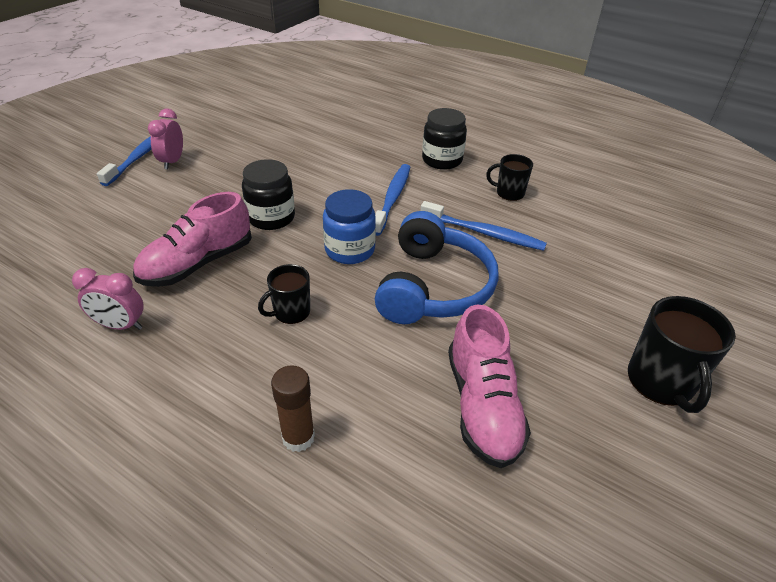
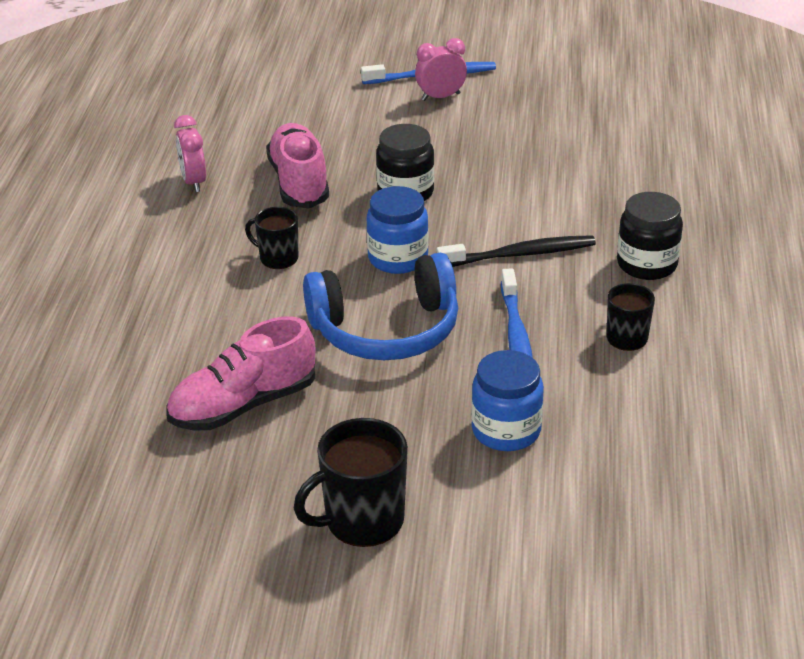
camera: 65 degrees right, 5 degrees down
(198, 263) = (299, 183): pink shoe -> pink shoe turned 60 degrees clockwise
(298, 437) = (141, 316): brown glue stick -> none
(392, 198) = (520, 254): blue toothbrush -> black toothbrush
(581, 273) = (506, 430): none -> blue jar

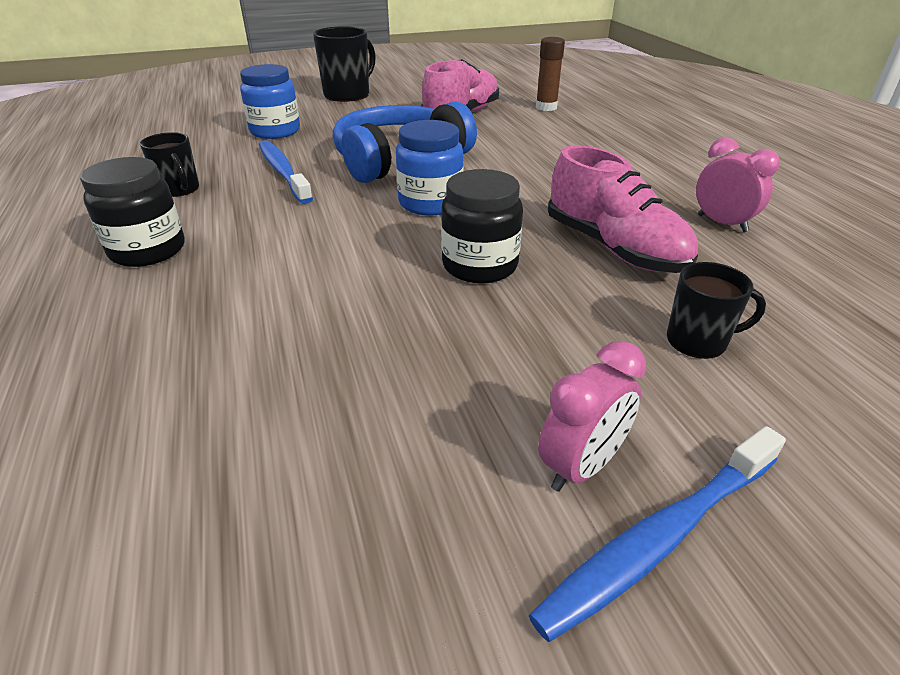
camera: 155 degrees right, 0 degrees up
(117, 392) = (546, 107): none -> brown glue stick
(278, 258) = (541, 182): black mug -> black mug (698, 341)
(520, 254) = (302, 231): black toothbrush -> none

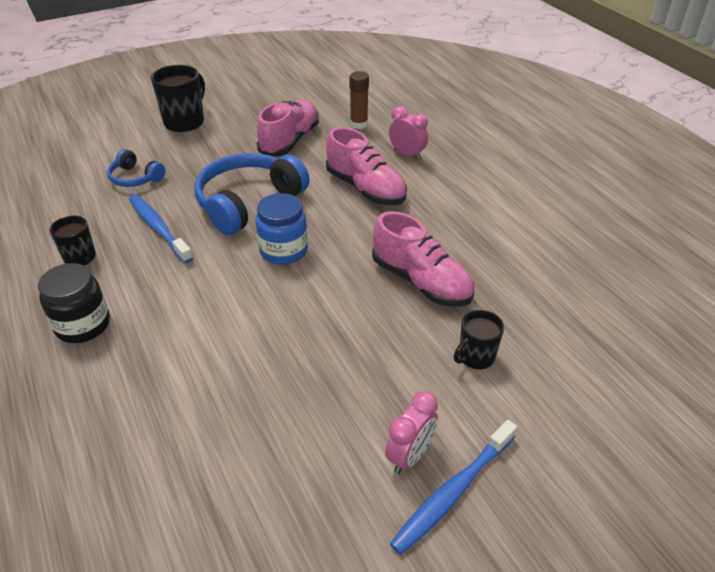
camera: 10 degrees left, 5 degrees up
(275, 131) = (135, 178): blue jar -> blue headphones
(480, 265) = (330, 310): black jar -> none
(547, 157) = (365, 188): none -> pink shoe
(698, 341) = (475, 356): black mug -> black mug turned 150 degrees clockwise
(722, 223) = (494, 248): pink clock -> pink clock (407, 154)

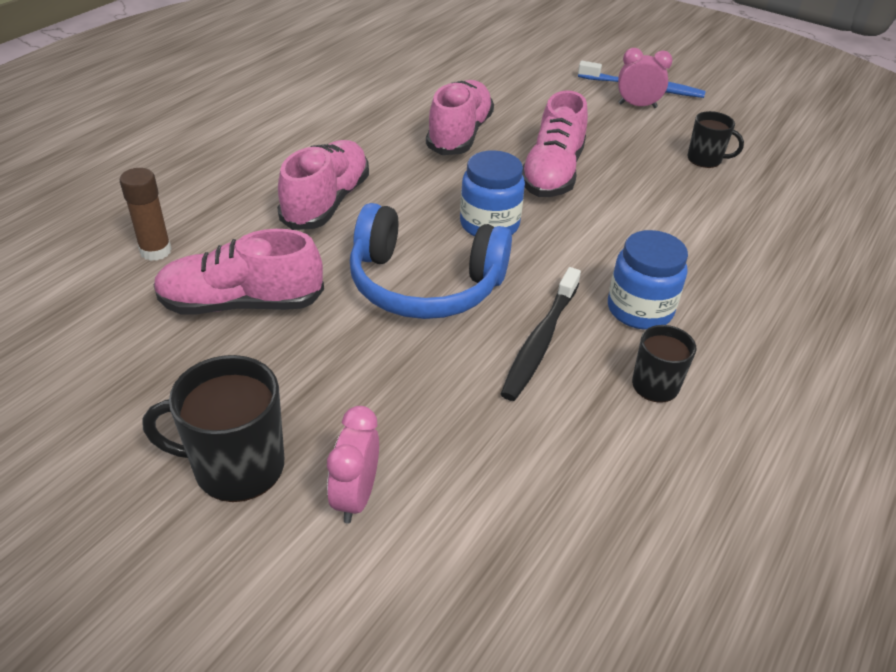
camera: 120 degrees left, 0 degrees up
(83, 325) = (730, 317): black jar -> none
(135, 178) = (454, 433): blue headphones -> none
(136, 283) = (639, 310): none -> blue jar
(158, 228) = (540, 341): blue toothbrush -> black toothbrush
(323, 314) = (552, 173): none -> pink shoe
(407, 154) = (225, 191): pink clock -> pink clock (355, 497)
(475, 356) = (522, 97): black mug -> black mug (705, 159)

